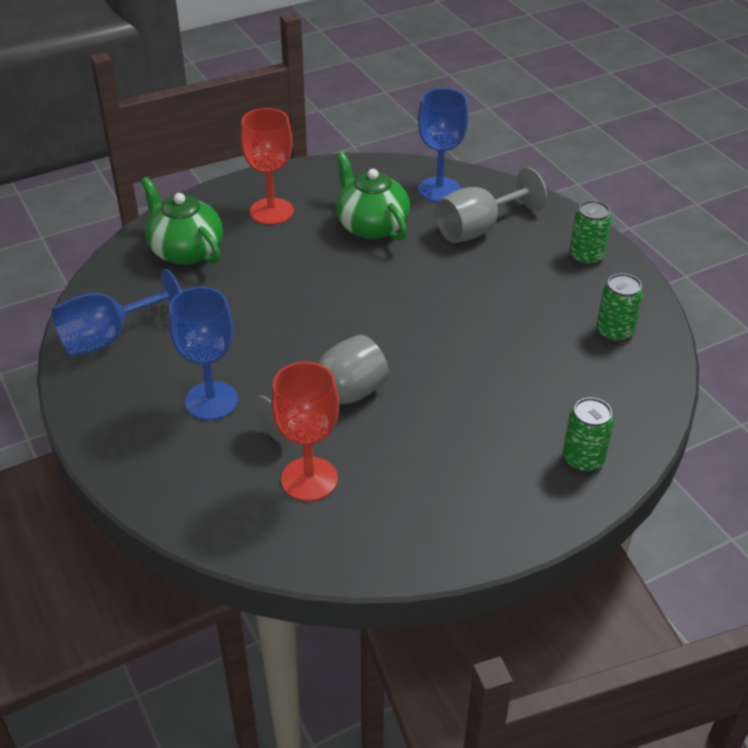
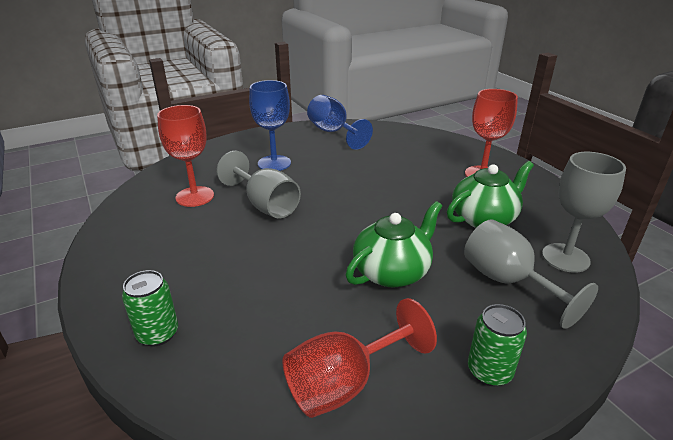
camera: 90 degrees right, 10 degrees down
(185, 250) = (422, 148): green teapot -> green teapot (392, 272)
(439, 190) = (565, 258): blue goblet -> grey goblet
(614, 332) = (345, 383): green can -> red goblet

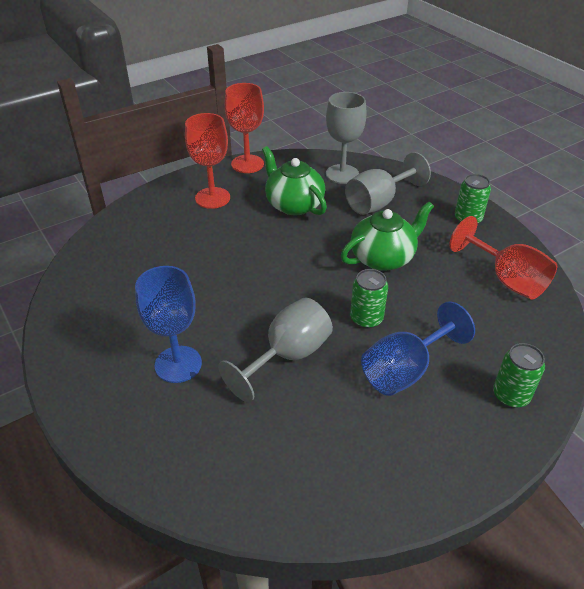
camera: 95 degrees left, 10 degrees up
(195, 196) = (274, 434): red goblet -> red goblet (247, 164)
(297, 249) = (366, 319): none -> green can
(333, 133) = (84, 312): blue goblet -> blue goblet (405, 370)
(392, 272) = (383, 258): green teapot -> green teapot turned 105 degrees clockwise

